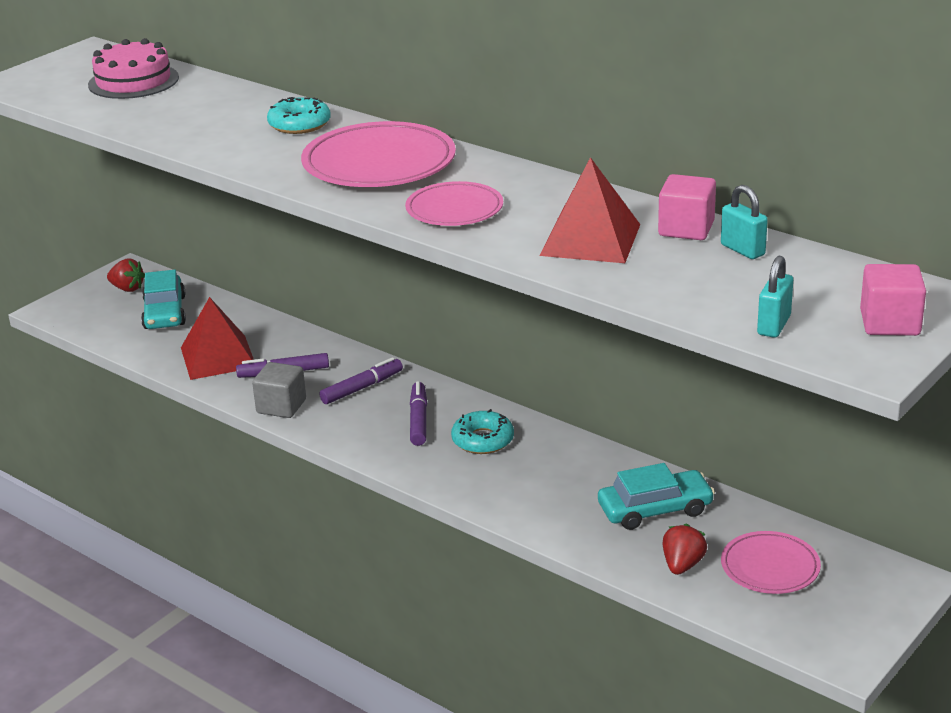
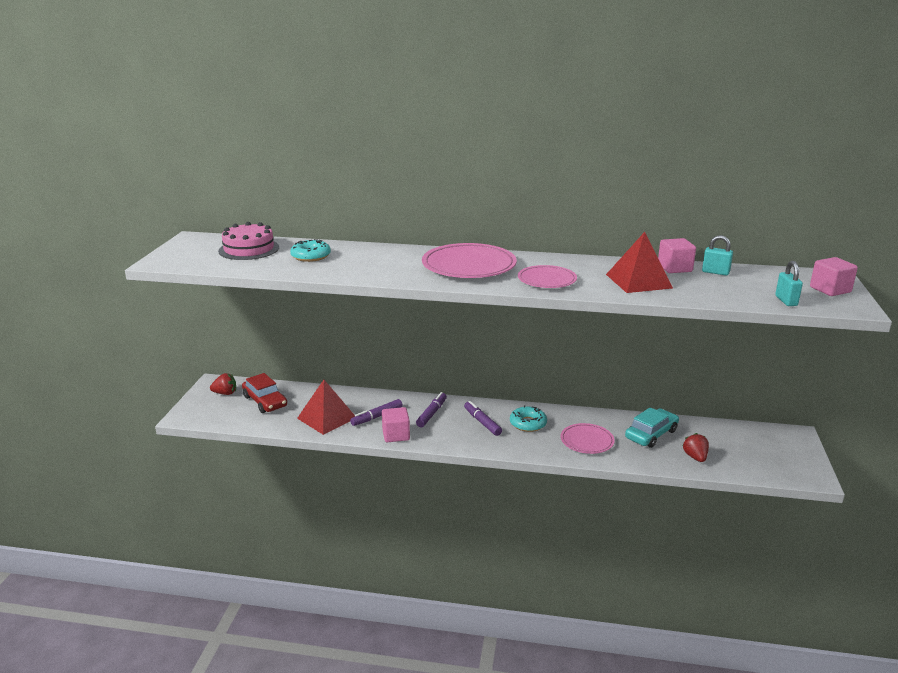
camera: 30 degrees left, 5 degrees down
(164, 312) = (265, 401): turquoise car -> red car
(281, 406) = (396, 435): grey cube -> pink cube
(299, 124) = (391, 255): turquoise donut -> turquoise donut (311, 256)
(770, 567) = (733, 446): pink plate -> pink plate (587, 441)

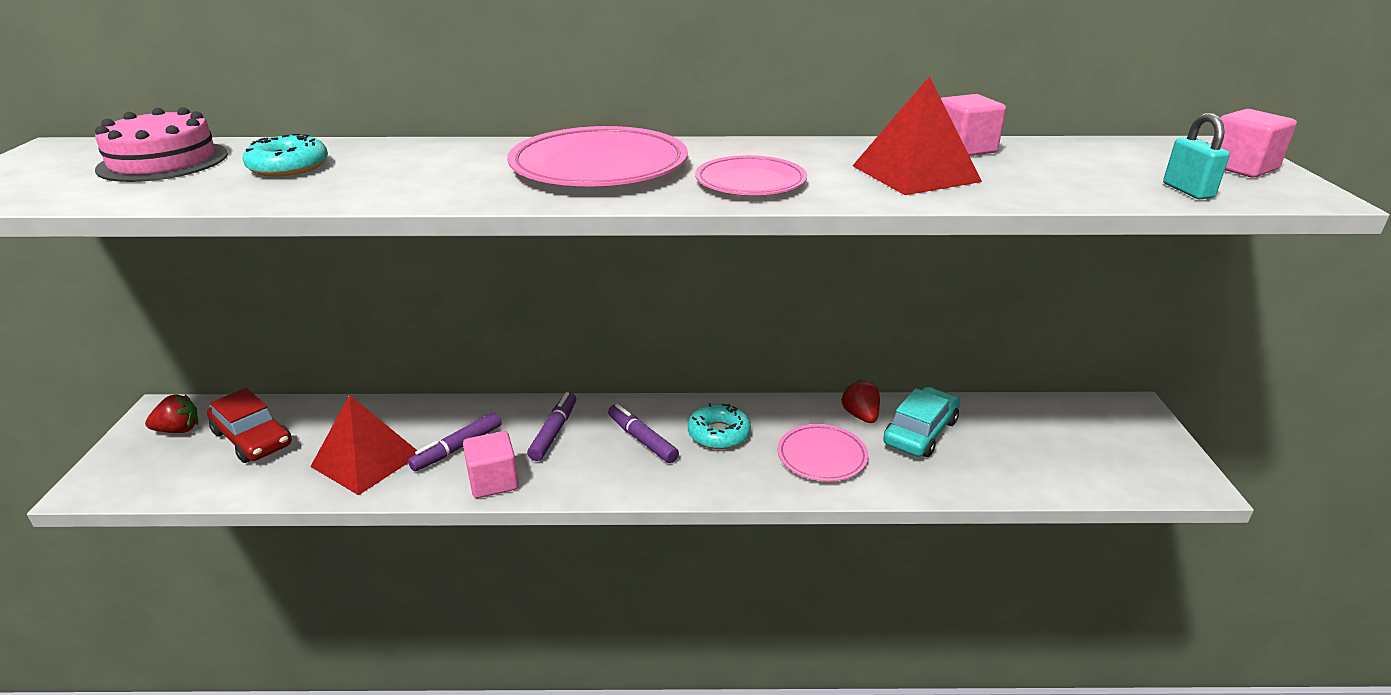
camera: 10 degrees left, 5 degrees up
(695, 457) = (1002, 467): red strawberry -> red strawberry (860, 416)
(715, 272) = (1035, 151): turquoise padlock -> none

